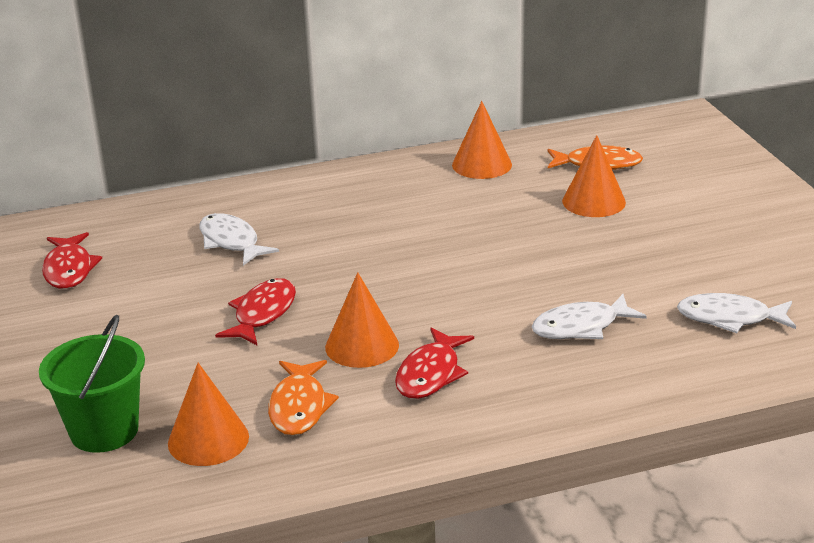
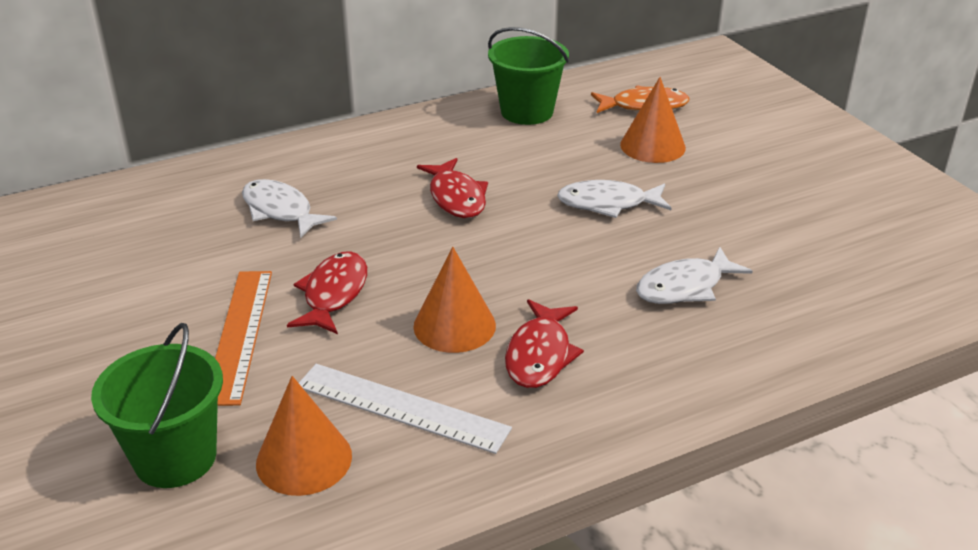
camera: 10 degrees left, 5 degrees up
(69, 269) = (100, 254): red fish -> red fish (456, 197)
(175, 341) = (239, 334): none -> orange ruler
(299, 407) = (401, 407): orange fish -> white ruler
(482, 164) = (527, 112): orange cone -> green bucket
(730, 318) = (835, 267): white fish -> white fish (608, 204)

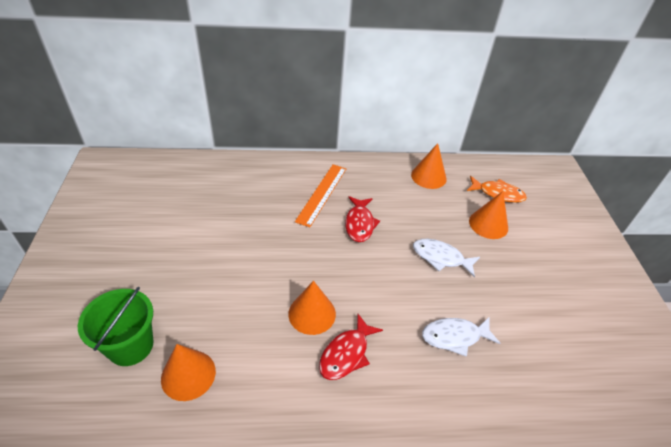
camera: 20 degrees right, 10 degrees up
(239, 334) = (204, 276): orange ruler -> orange ruler (322, 194)
(280, 211) = (266, 201): white fish -> none
(333, 294) = (262, 267): red fish -> none
(401, 407) = (255, 360): white ruler -> none
(527, 112) = (428, 176): green bucket -> orange cone

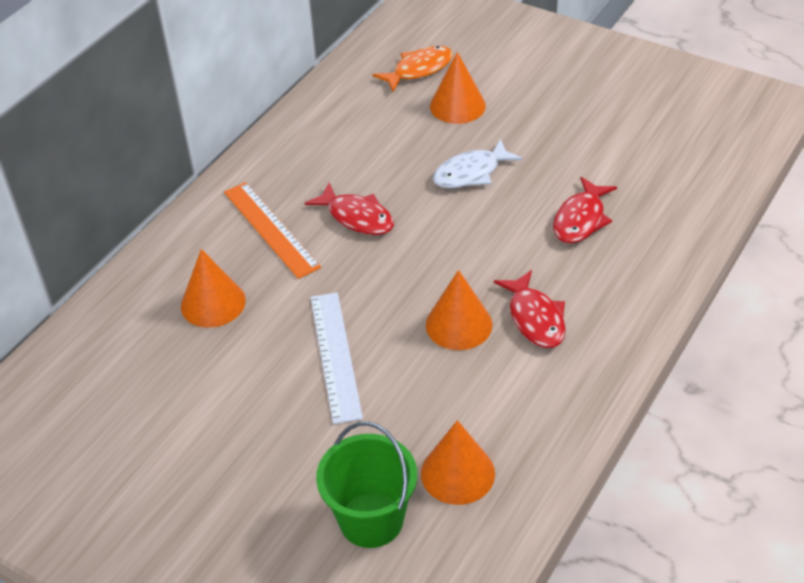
camera: 50 degrees left, 0 degrees up
(248, 266) = (335, 355): none -> white ruler
(428, 176) = (335, 112): orange cone -> orange cone (213, 303)
(455, 337) = (581, 219): white fish -> red fish

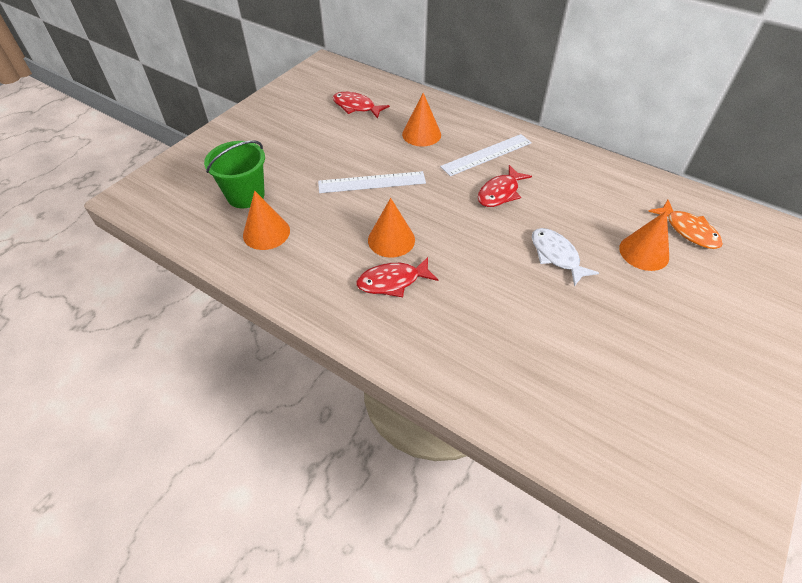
camera: 90 degrees right, 5 degrees up
(270, 229) = (486, 154): orange ruler -> white ruler
(581, 219) = (504, 322): red fish -> red fish (356, 107)

